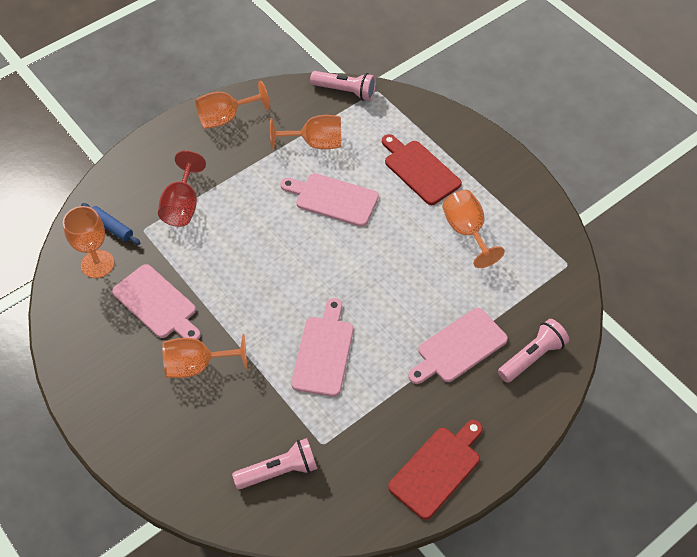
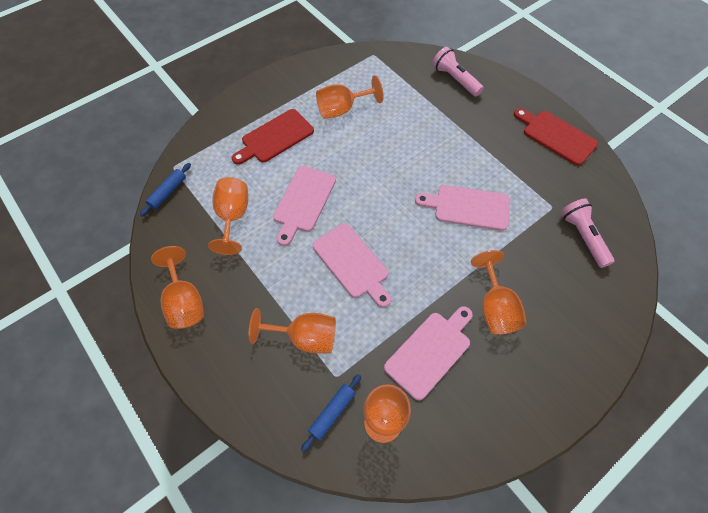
camera: 90 degrees left, 5 degrees up
(182, 205) = (304, 337): red goblet -> orange goblet
(345, 91) = (168, 192): pink flashlight -> blue rolling pin
(459, 347) = (452, 119): pink cutting board -> pink cutting board (352, 263)

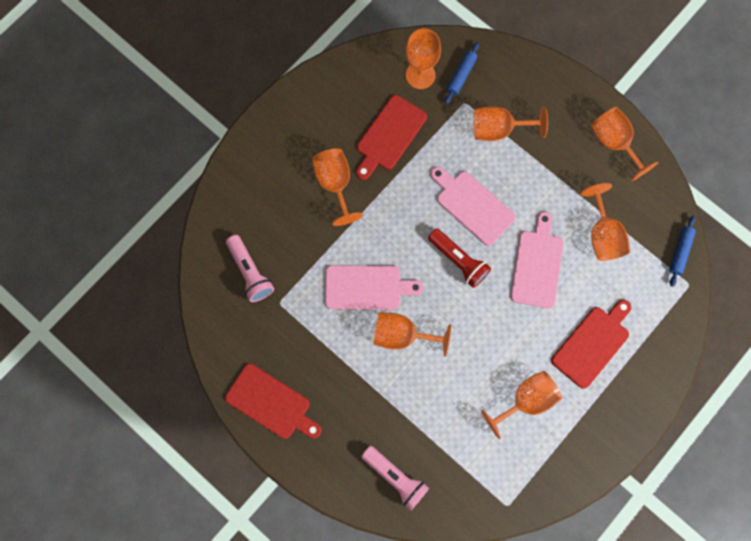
camera: 170 degrees right, 15 degrees up
(376, 216) = (459, 260): none -> red flashlight
(430, 351) = (389, 136): pink cutting board -> red cutting board
(439, 166) = (402, 335): none -> orange goblet

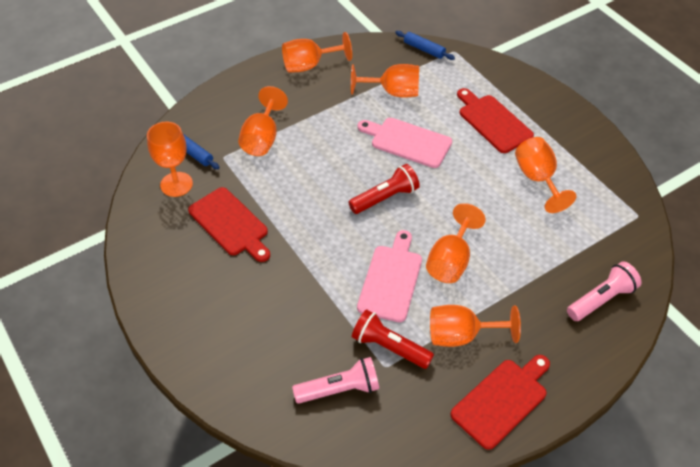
camera: 75 degrees left, 25 degrees down
(298, 302) = (389, 347): none -> red flashlight
(335, 184) = (265, 283): orange goblet -> orange goblet (461, 335)
(472, 205) = (332, 175): pink cutting board -> none

